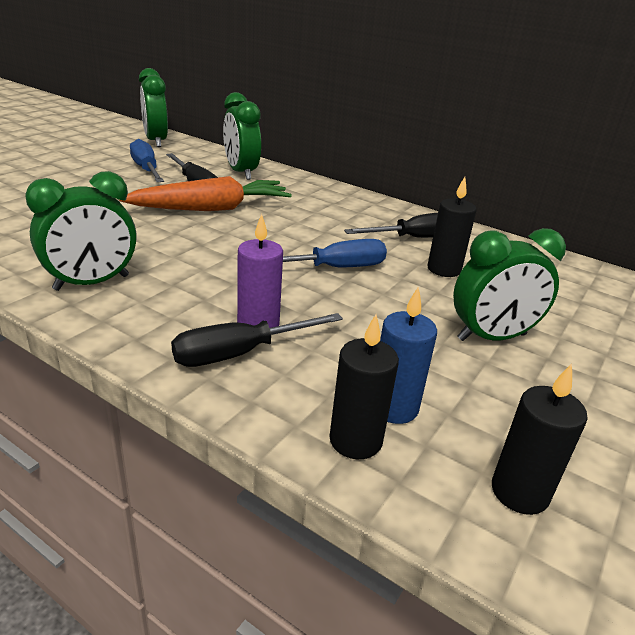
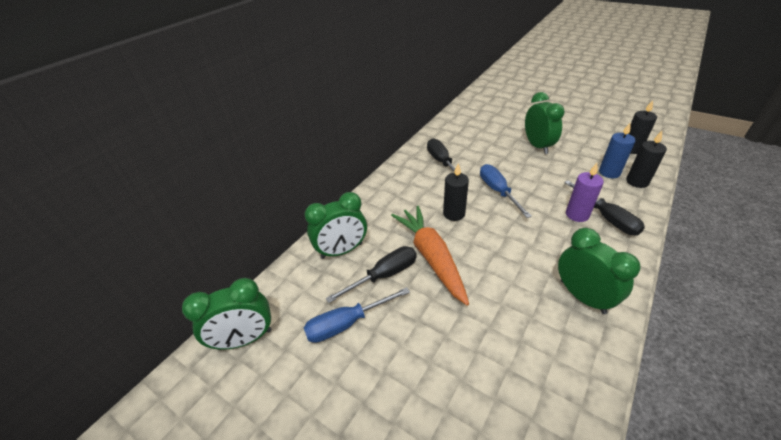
camera: 85 degrees left, 10 degrees up
(444, 269) = (478, 155): black candle -> black candle (454, 214)

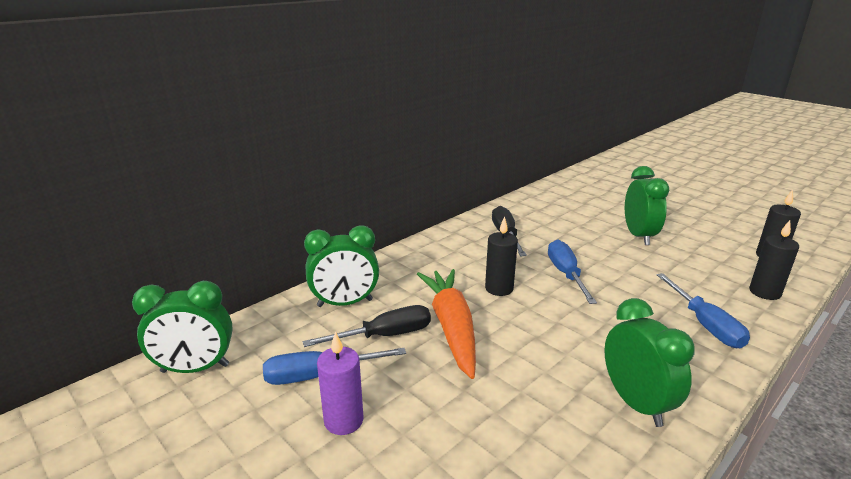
camera: 10 degrees right, 15 degrees down
(577, 215) = (664, 314): purple candle -> purple candle (343, 420)
(607, 218) = (705, 324): black screwdriver -> blue screwdriver
(609, 172) = (728, 277): blue candle -> none

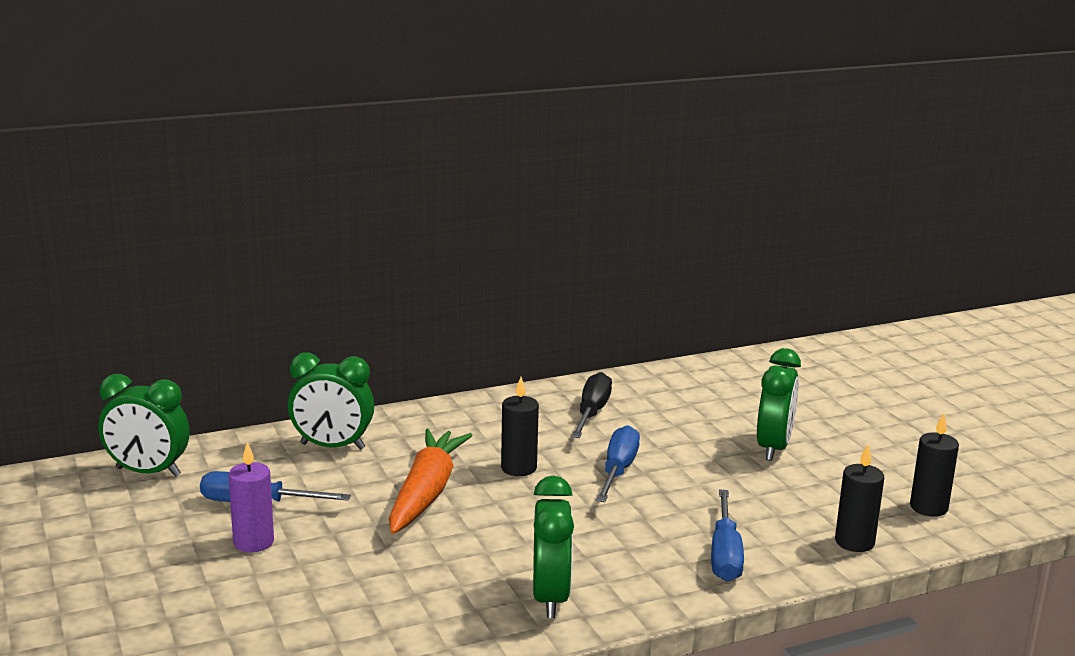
camera: 20 degrees right, 5 degrees down
(385, 336) = (349, 485): black screwdriver -> none

